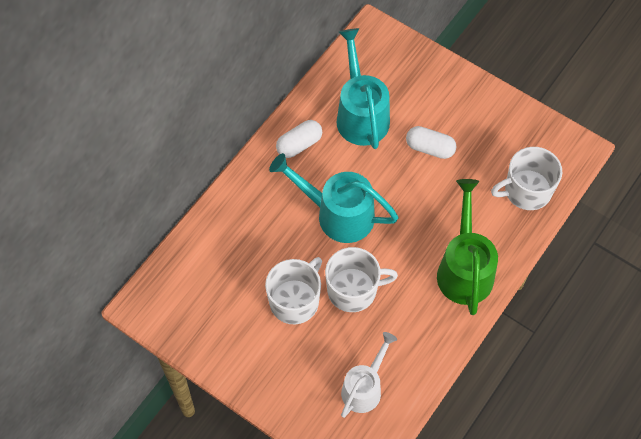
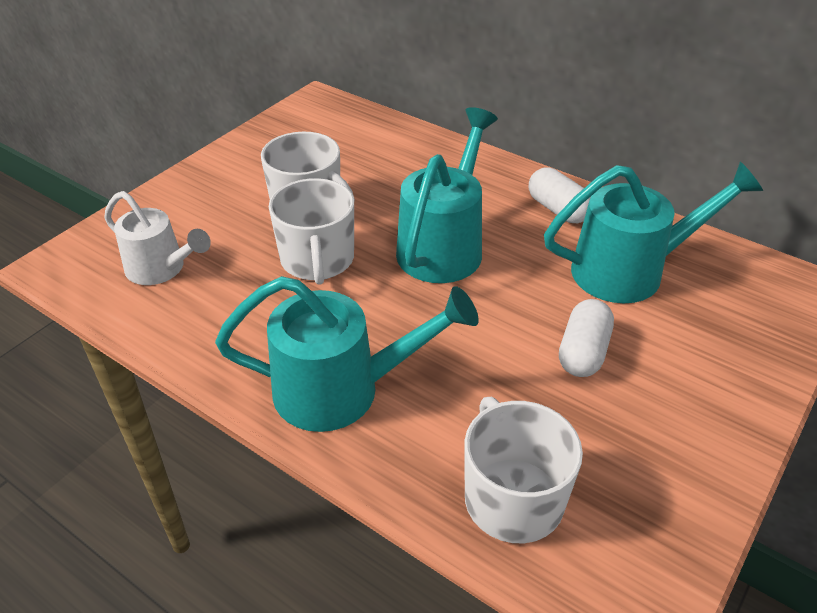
camera: 90 degrees right, 20 degrees down
(464, 268) = (343, 390): green watering can -> turquoise watering can

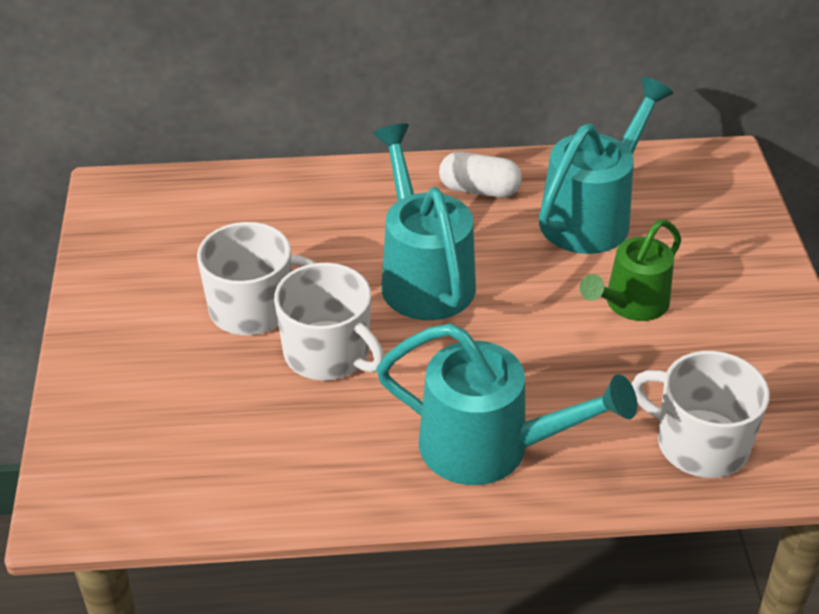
camera: 40 degrees left, 0 degrees up
(162, 269) = (189, 450): white watering can -> none
(343, 390) = (491, 448): turquoise watering can -> turquoise watering can turned 60 degrees clockwise
(583, 352) = (630, 305): white capsule -> green watering can

